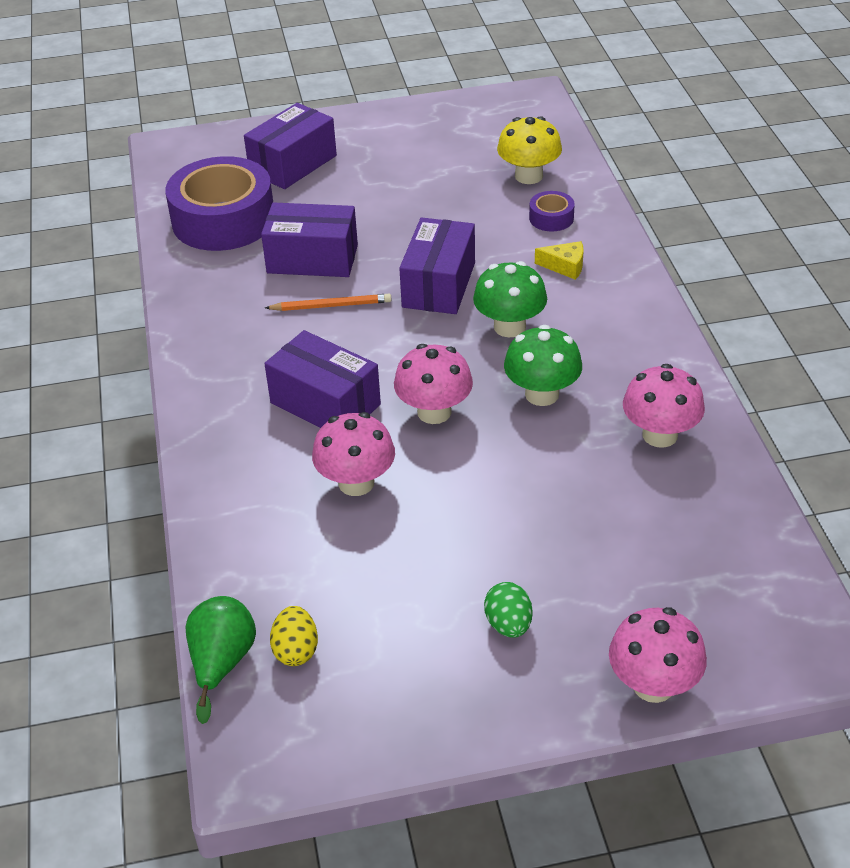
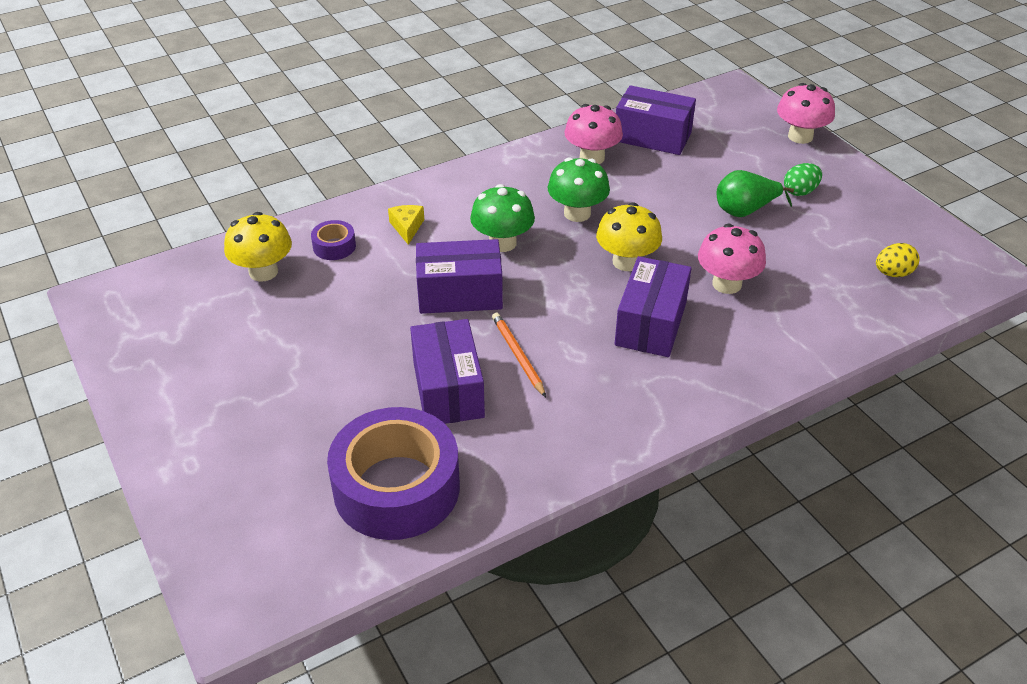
camera: 110 degrees left, 0 degrees up
(222, 663) = (931, 304): green pear -> green pear (745, 211)
(293, 164) = (265, 459): purple box -> purple box (652, 136)
(434, 412) = (626, 262): pink mushroom -> yellow mushroom

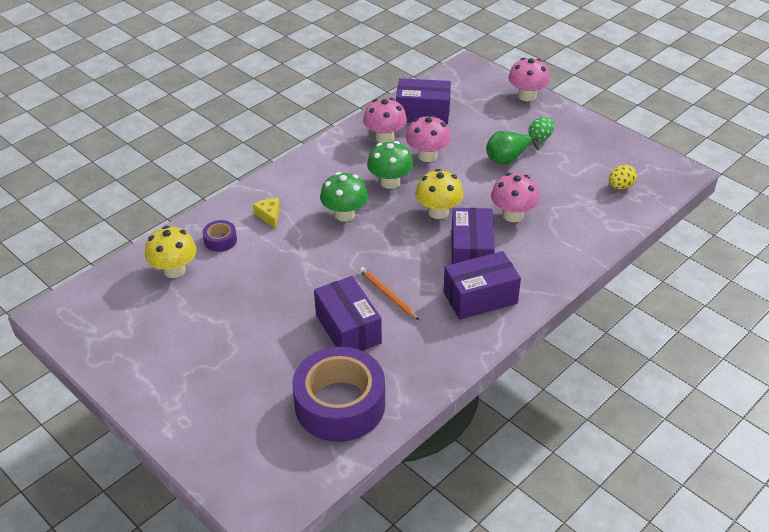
camera: 15 degrees left, 0 degrees up
(460, 294) = (328, 258): purple box -> purple box (480, 297)
(638, 189) = (427, 156): none -> pink mushroom

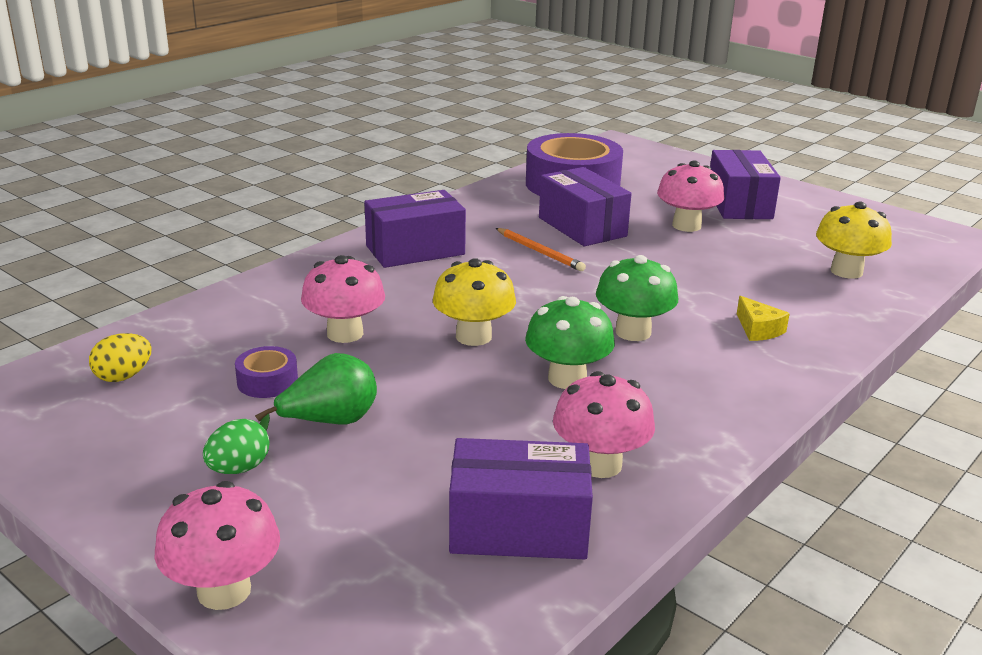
camera: 175 degrees right, 15 degrees down
(220, 240) = (811, 300): purple tape -> purple tape (267, 381)
(427, 156) = (499, 426): pink mushroom -> pink mushroom (686, 225)
(471, 253) = (422, 289): purple box -> purple box (739, 204)

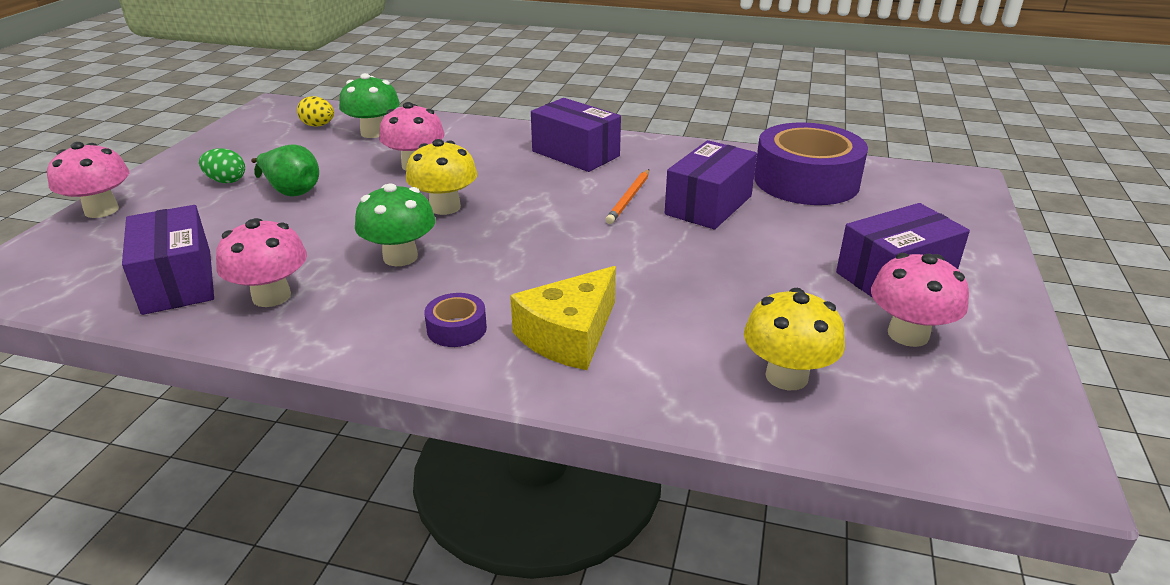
camera: 65 degrees right, 5 degrees up
(267, 381) = (334, 161): purple tape -> purple tape (457, 329)
(633, 332) = (507, 270): green mushroom -> green mushroom (373, 133)
(686, 225) = (785, 255): pink mushroom -> pink mushroom (908, 334)
(758, 329) = (569, 335): yellow cheese -> yellow cheese, size x1.89

